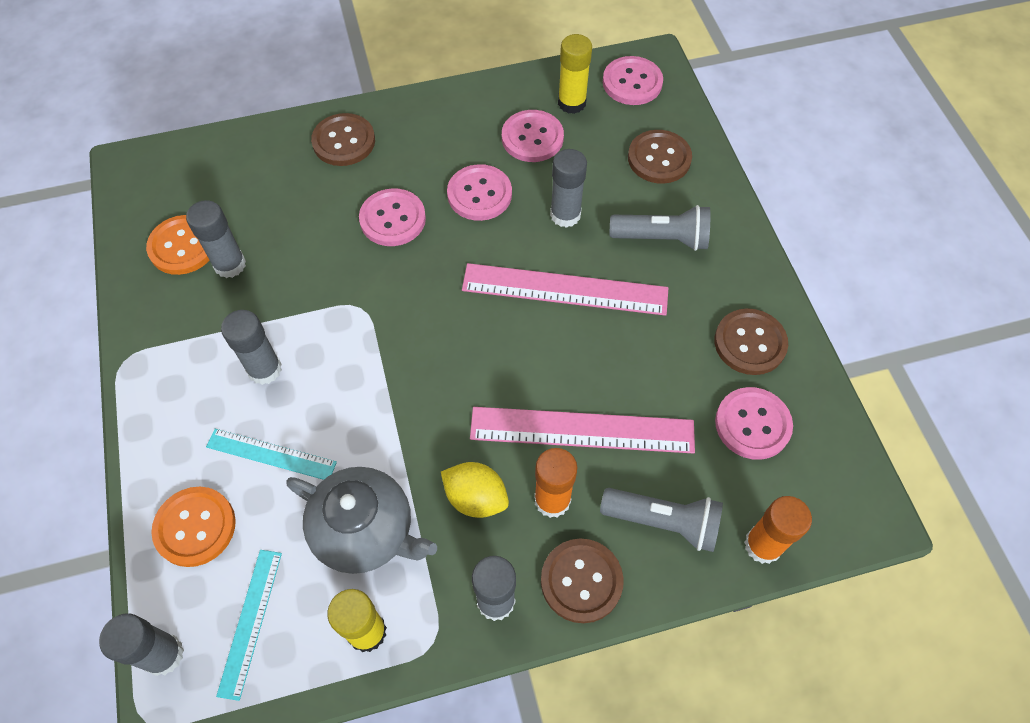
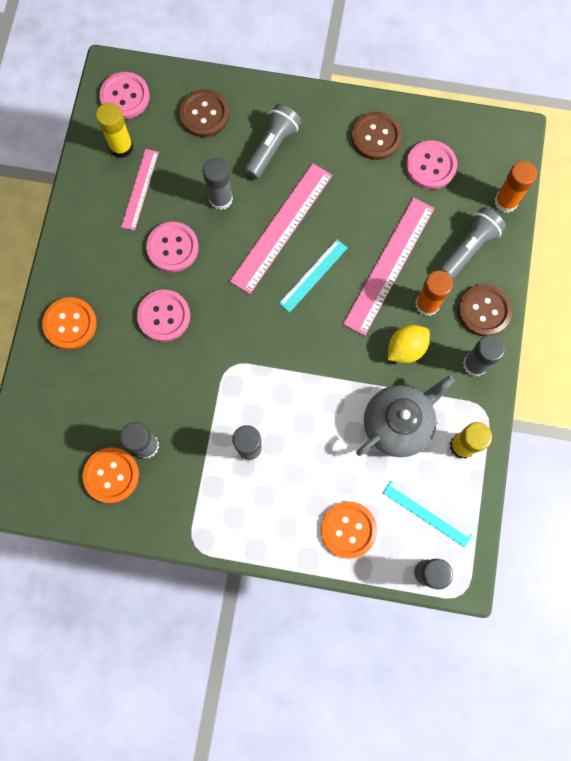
camera: 65 degrees left, 15 degrees up
(271, 454) = (318, 465): turquoise ruler -> turquoise ruler (313, 275)
(344, 141) = (70, 324): brown button -> orange button
(532, 138) = (140, 189): pink button -> pink ruler

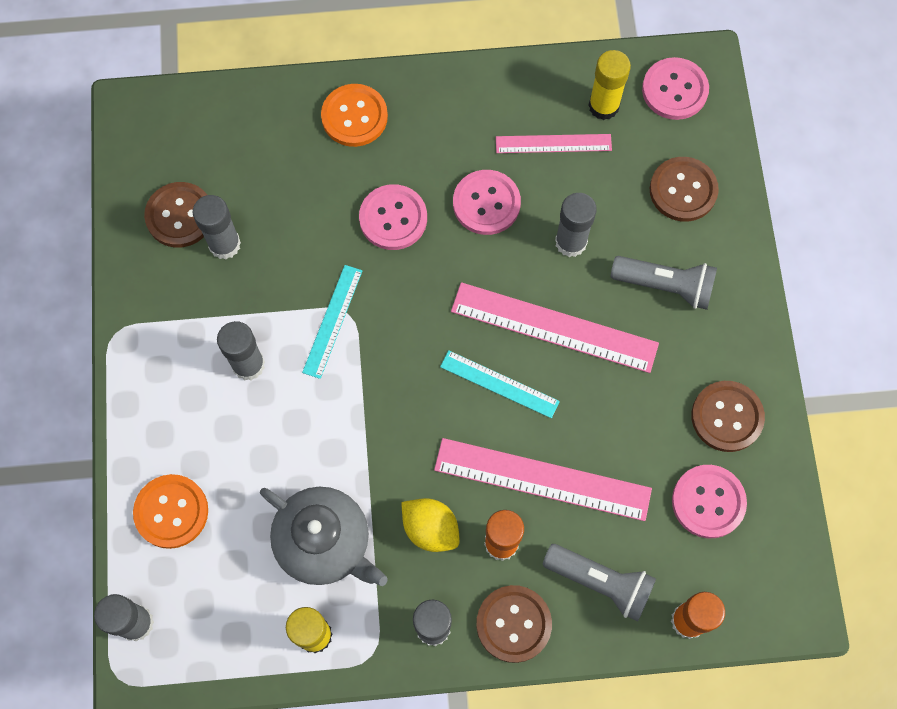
camera: 75 degrees right, 5 degrees down
(111, 475) = (180, 216): orange button -> brown button
(427, 513) = (213, 608): turquoise ruler -> turquoise ruler (332, 321)

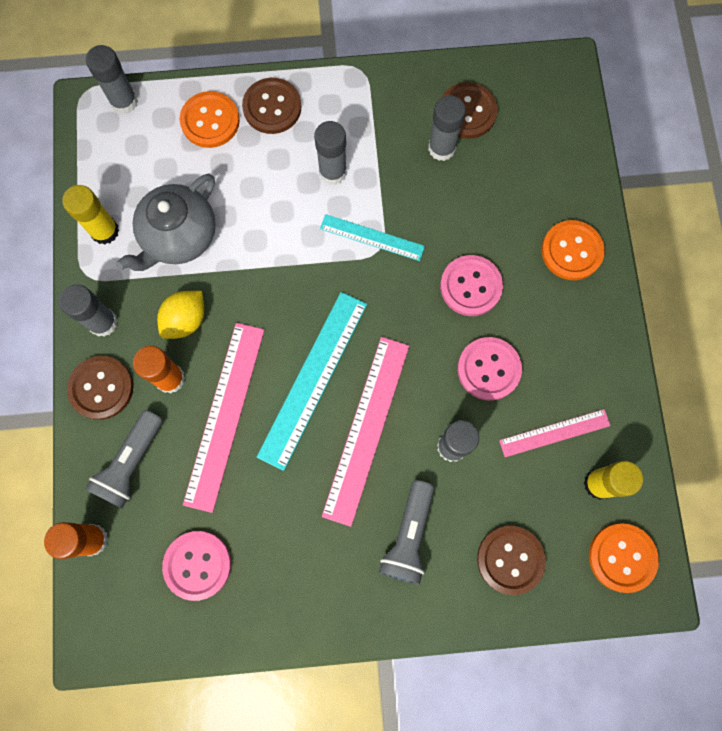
camera: 90 degrees right, 5 degrees up
(499, 384) = (312, 379): turquoise ruler -> turquoise ruler, size x1.71
(553, 143) = (554, 433): pink ruler -> pink ruler turned 75 degrees clockwise
(674, 90) = (622, 557): pink button -> orange button
(727, 417) = (277, 588): brown button -> brown button (272, 107)

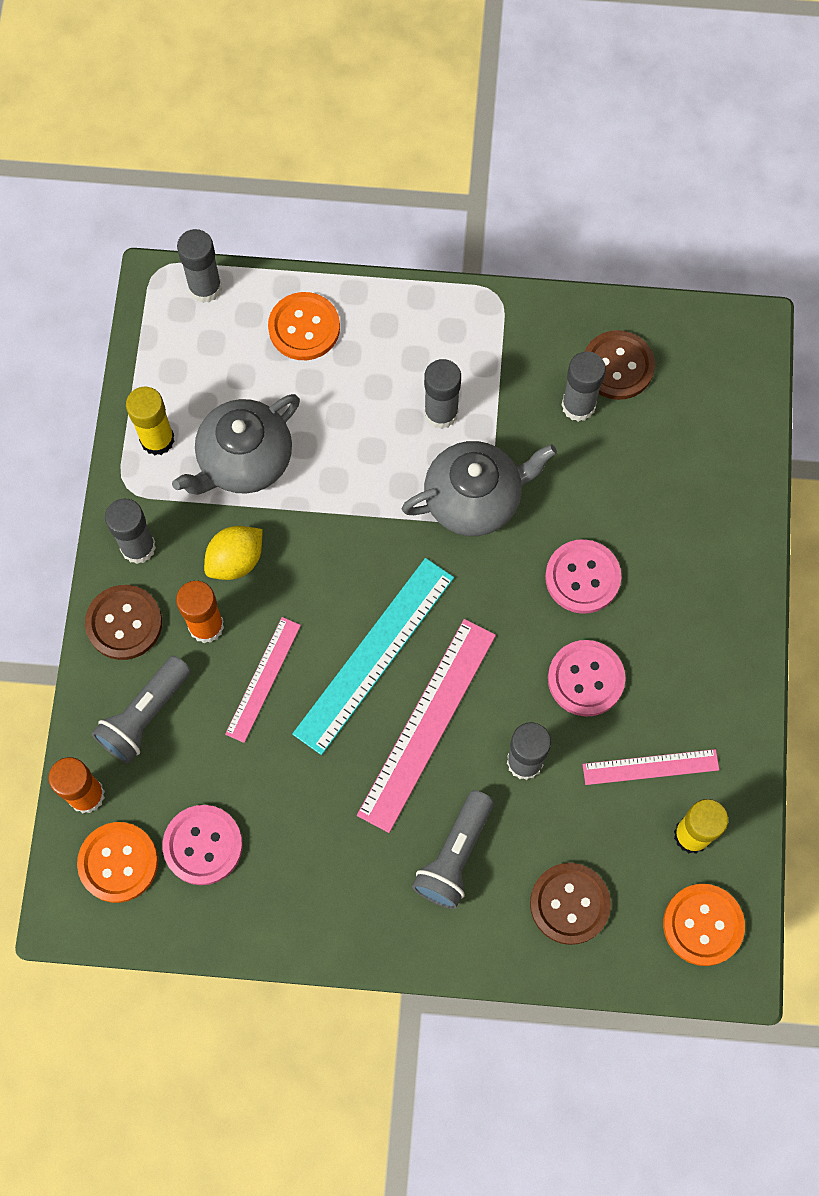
camera: 10 degrees right, 5 degrees down
(225, 415) = (263, 679): pink ruler -> pink ruler, size x0.58
(272, 107) = (381, 323): brown button -> none
(372, 237) = (474, 499): turquoise ruler -> grey teapot
(571, 251) = (713, 555): orange button -> orange button (118, 862)

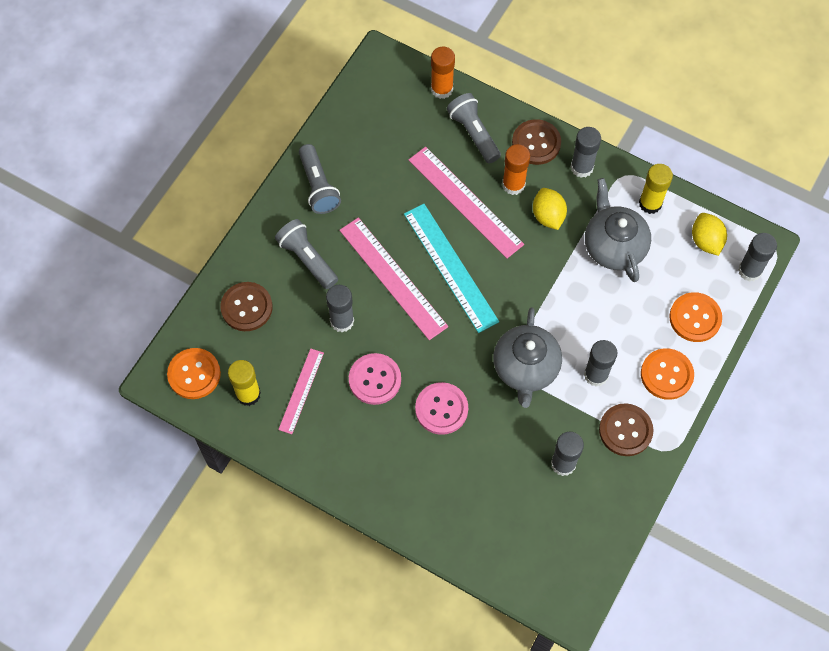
camera: 115 degrees right, 5 degrees down
(118, 862) = (395, 91): orange button -> orange button (666, 374)
(184, 352) = (706, 241): none -> yellow lemon
(203, 845) = (383, 135): pink button -> none
(263, 679) = (465, 202): pink ruler -> pink ruler, size x1.71
(331, 898) = (318, 186): none -> grey flashlight
(617, 366) = (581, 504): brown button -> brown button (625, 430)

